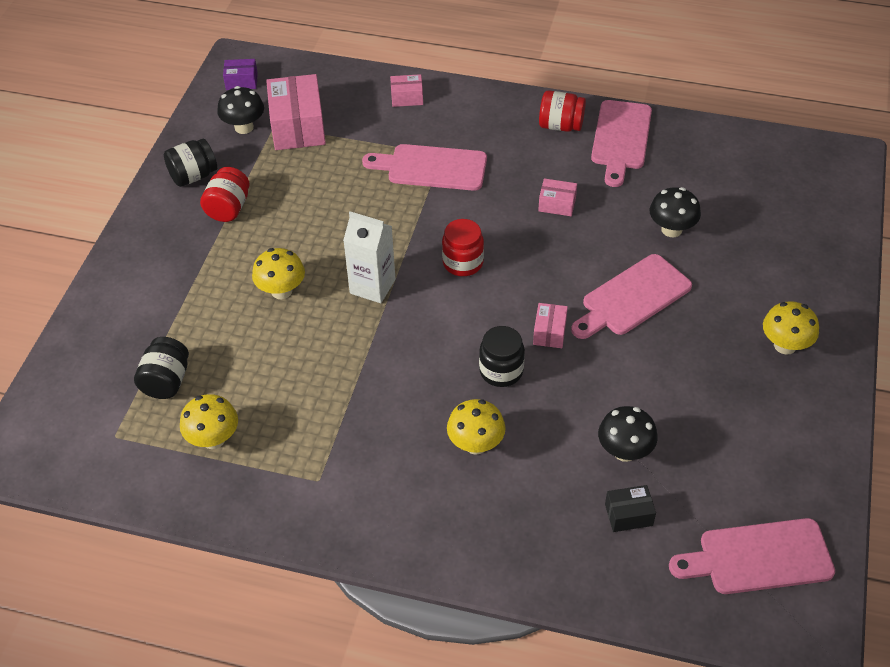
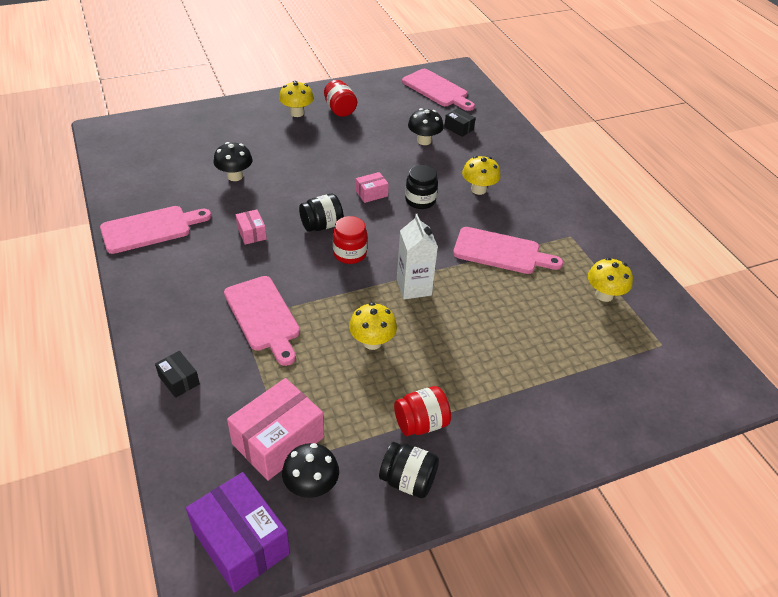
camera: 130 degrees left, 5 degrees down
(166, 381) = (599, 346): black jar -> black jar (322, 225)
(241, 81) = (241, 542): purple box -> purple box, size x1.99
(281, 291) = (466, 333): yellow mushroom -> yellow mushroom (372, 342)
(407, 98) = (179, 380): pink box -> black box
(560, 125) = (155, 265): red jar -> red jar (340, 110)
(632, 298) = (311, 172): pink cutting board -> pink cutting board (501, 252)

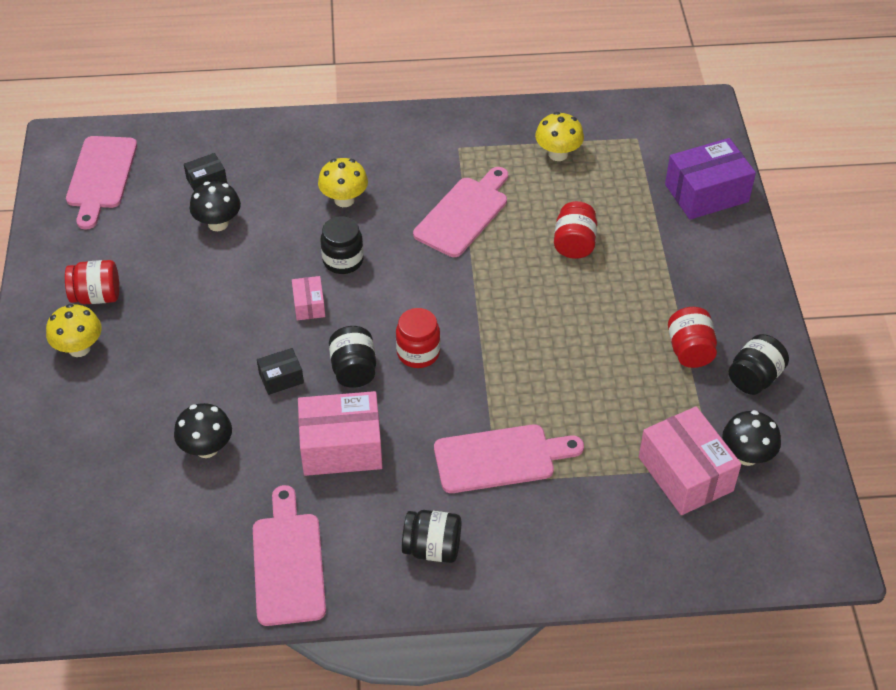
camera: 70 degrees left, 5 degrees up
(173, 294) = (432, 548): none -> black jar
(179, 380) = (579, 555): black box -> black box (281, 378)
(241, 542) = (799, 524): purple box -> purple box (706, 193)
(251, 233) = (341, 447): pink box -> pink box, size x1.99
(372, 342) = (570, 364): yellow mushroom -> none
(414, 287) = (496, 306): white carton -> none
(437, 90) = (101, 177): pink cutting board -> pink cutting board turned 120 degrees clockwise
(506, 323) = (574, 244): none -> red jar

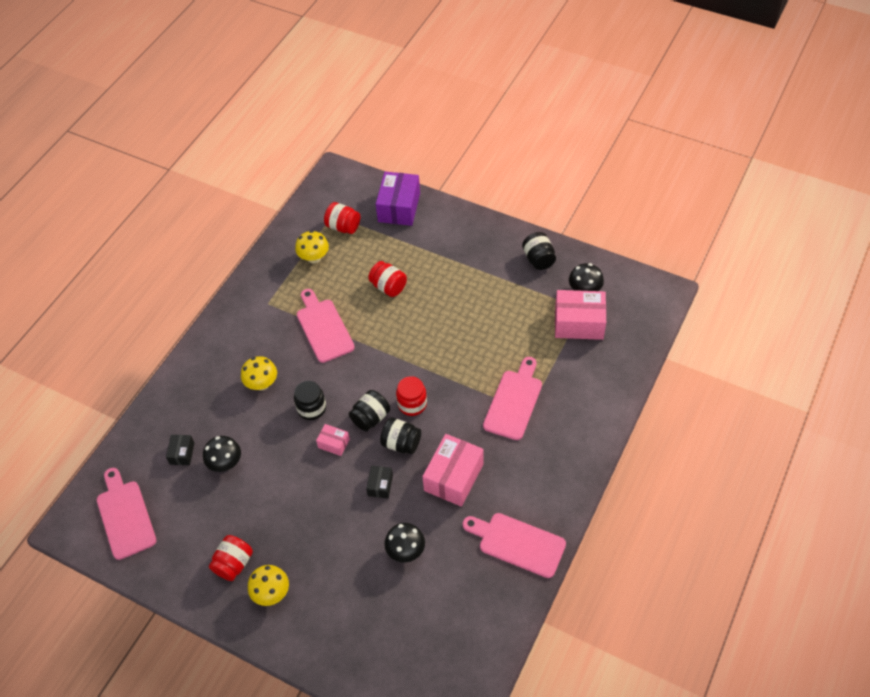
camera: 55 degrees left, 5 degrees up
(101, 177) = (125, 516): pink cutting board -> pink cutting board turned 150 degrees counterclockwise
(432, 548) = (552, 465): black jar -> black jar (370, 418)
(690, 350) = (501, 276): red jar -> red jar (343, 227)

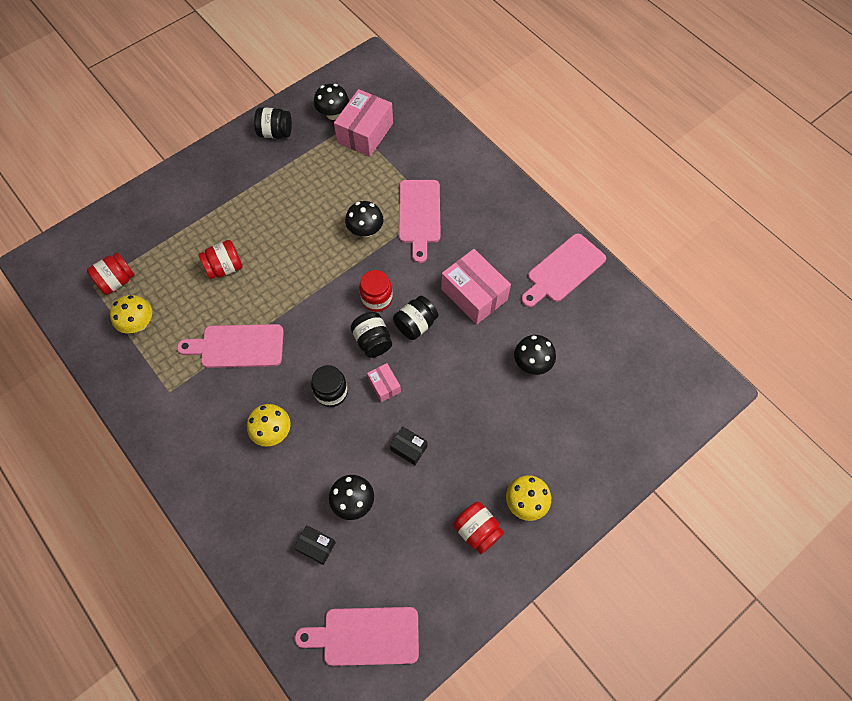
camera: 70 degrees left, 10 degrees up
(334, 443) = (384, 385): pink box -> pink box turned 75 degrees counterclockwise
(380, 485) = (452, 360): black box -> black box (409, 448)
(399, 207) = (129, 221): purple box -> none
(475, 367) = (365, 230): none -> black mushroom
(514, 401) = (419, 215): pink cutting board -> pink cutting board turned 135 degrees counterclockwise

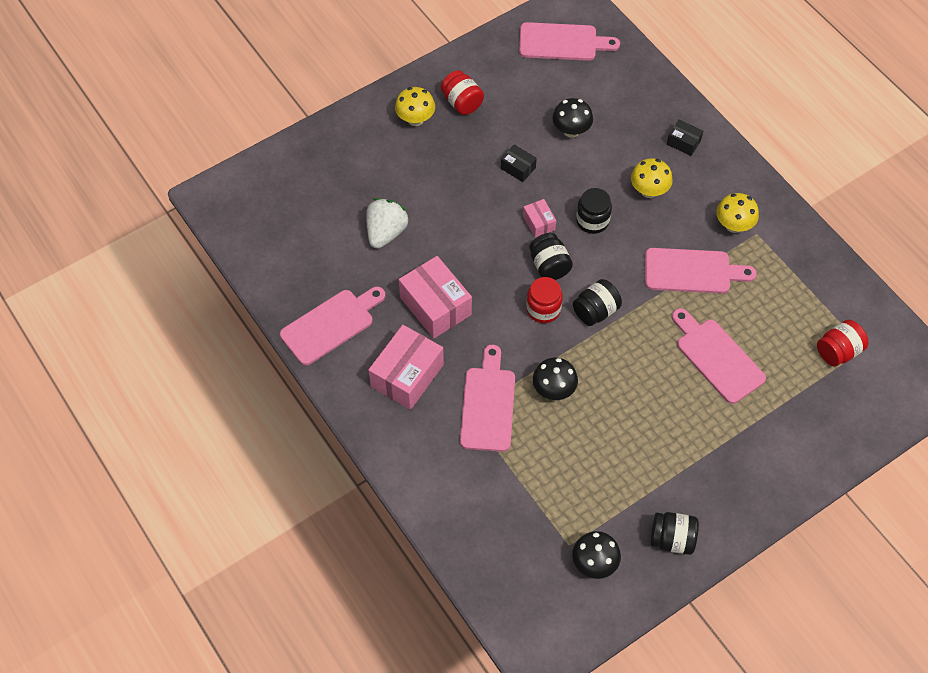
camera: 175 degrees left, 5 degrees down
(139, 324) = (802, 302): yellow mushroom -> yellow mushroom (733, 225)
(225, 268) = (716, 357): red jar -> pink cutting board
(316, 546) = (604, 101): black box -> black box (683, 142)
(365, 133) = (551, 529): pink box -> pink box (407, 375)
(415, 324) = (502, 279): black jar -> black jar (595, 311)
(532, 363) = (386, 232): black mushroom -> white strawberry

